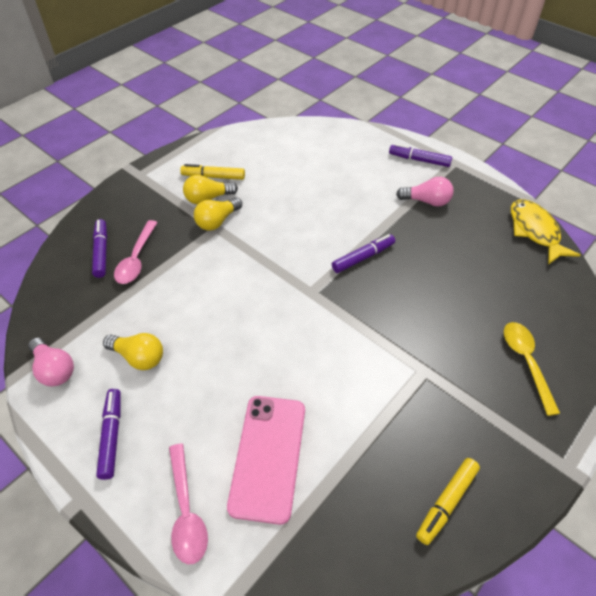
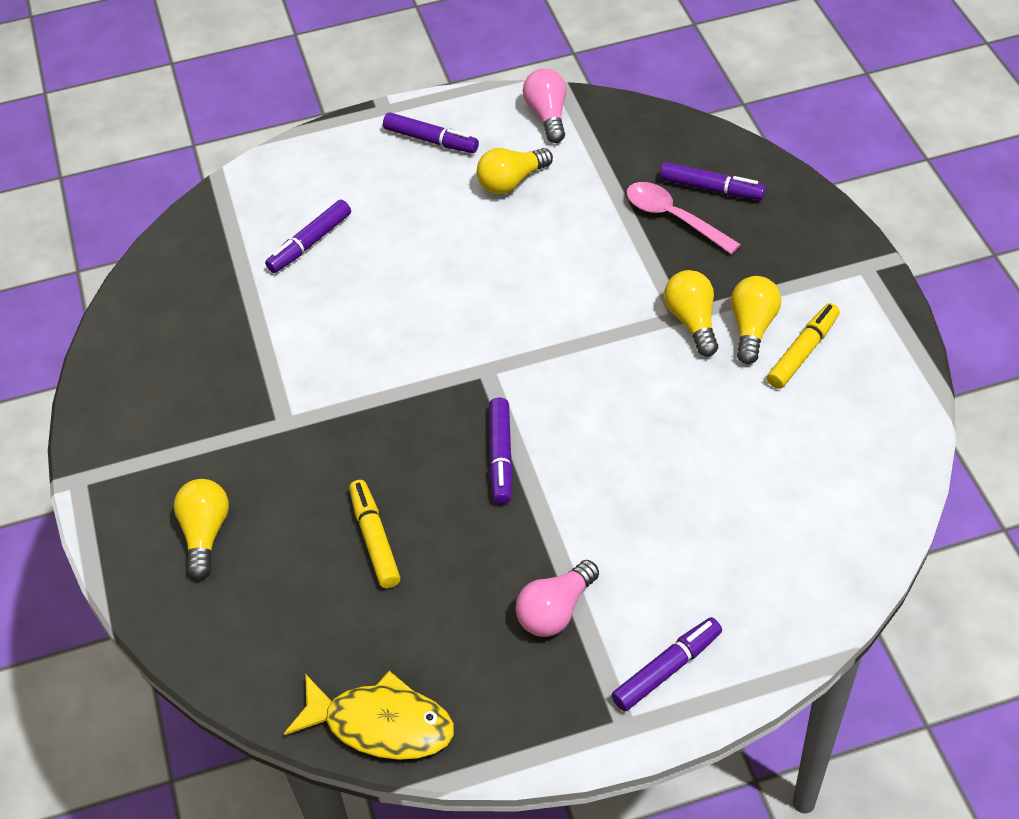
camera: 125 degrees right, 0 degrees up
(54, 369) = (547, 115): pink light bulb -> pink light bulb turned 90 degrees clockwise
(186, 511) = (311, 170): pink spoon -> none
(268, 456) = (310, 243): pink phone -> purple marker
(446, 502) = (146, 355): yellow marker -> yellow marker (375, 539)
(526, 362) = (205, 533): yellow spoon -> yellow light bulb

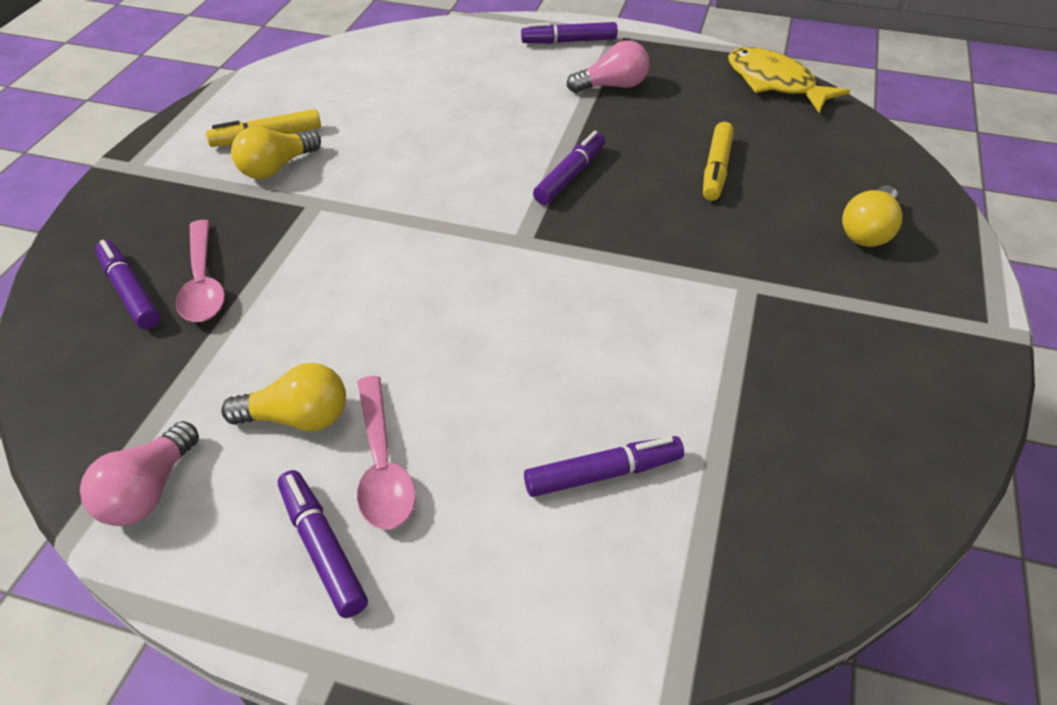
camera: 150 degrees left, 5 degrees down
(438, 185) = (382, 465): none -> pink spoon
(692, 321) = (312, 193): yellow light bulb -> none

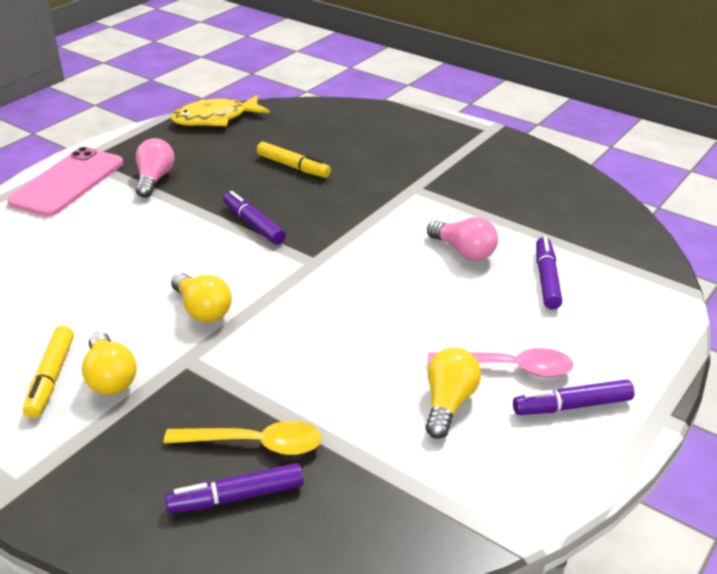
camera: 70 degrees left, 10 degrees down
(148, 491) = (493, 495): pink light bulb -> pink light bulb (463, 251)
(203, 283) = (254, 444): pink spoon -> yellow spoon
(569, 41) = (68, 182): purple marker -> pink phone
(868, 231) = (391, 137): yellow light bulb -> yellow light bulb (202, 310)

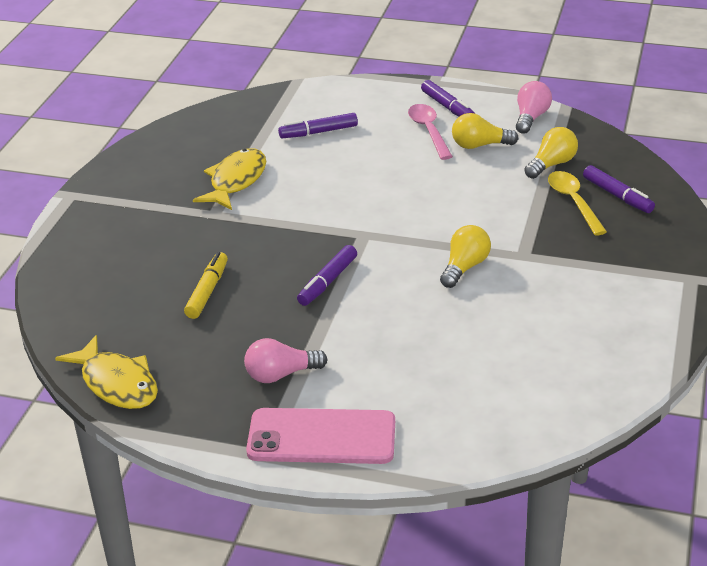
camera: 110 degrees left, 0 degrees up
(51, 378) = (594, 308): yellow marker -> none
(110, 377) = (570, 281): yellow light bulb -> yellow light bulb (551, 164)
(463, 251) = (303, 170): pink light bulb -> pink light bulb (531, 118)
(466, 208) = (236, 181): none -> yellow fish

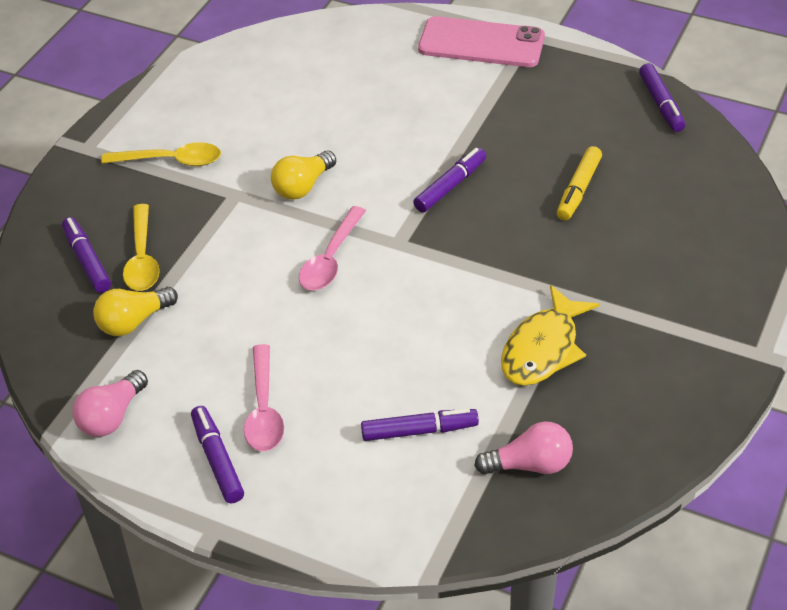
camera: 170 degrees left, 10 degrees up
(117, 383) = (661, 104): yellow fish -> purple marker
(281, 374) = (509, 96): pink light bulb -> pink light bulb (530, 465)
(416, 217) = (331, 259): none -> pink spoon
(479, 145) = (207, 370): yellow light bulb -> none
(601, 275) = (170, 161): none -> yellow spoon

